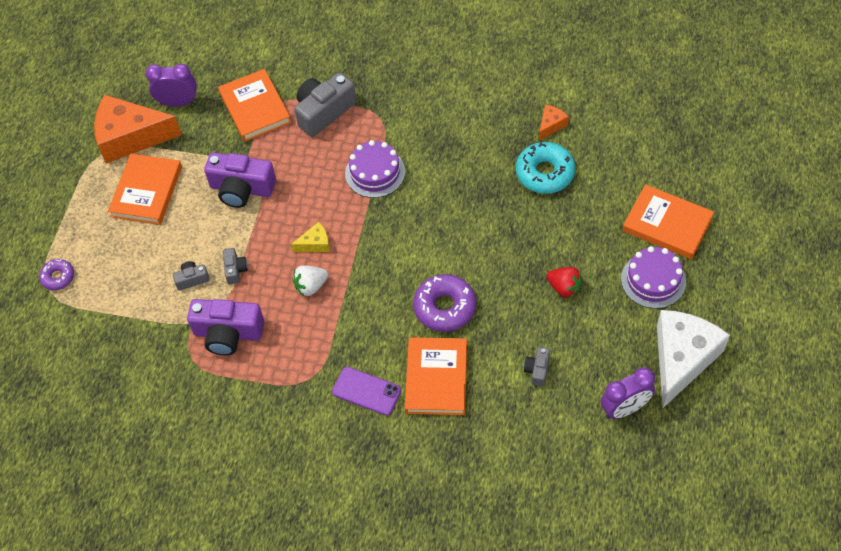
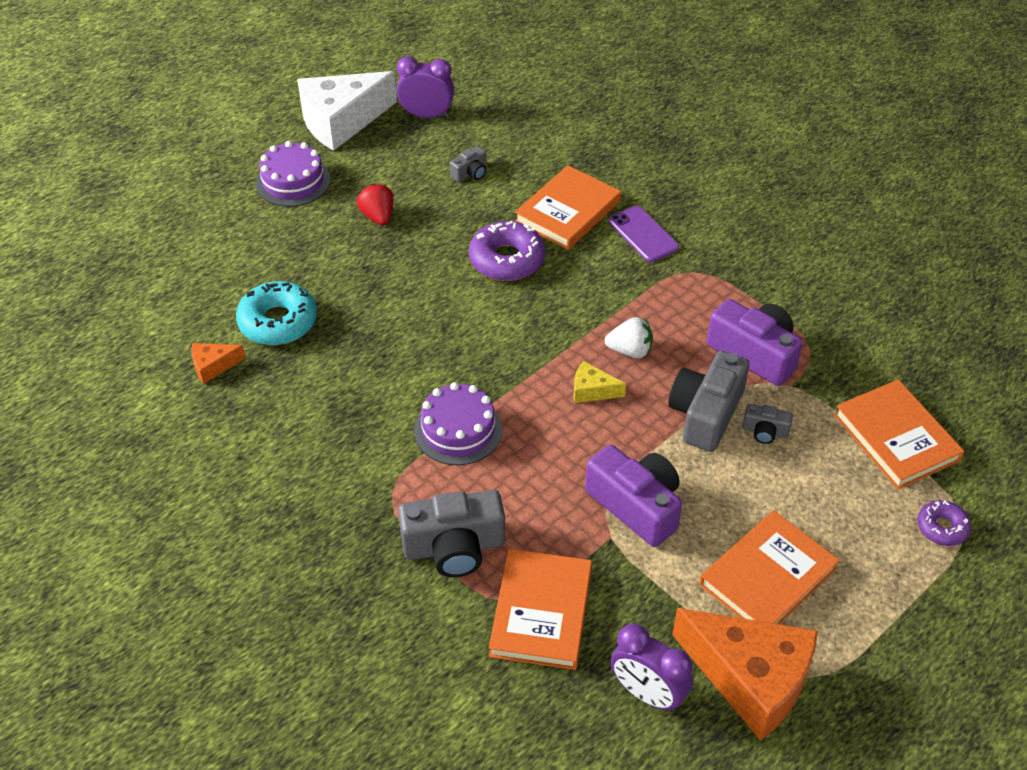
camera: 150 degrees left, 10 degrees down
(235, 270) = (705, 413): grey camera -> grey camera, size x2.05
(667, 224) = (223, 214): orange book -> orange book (896, 438)

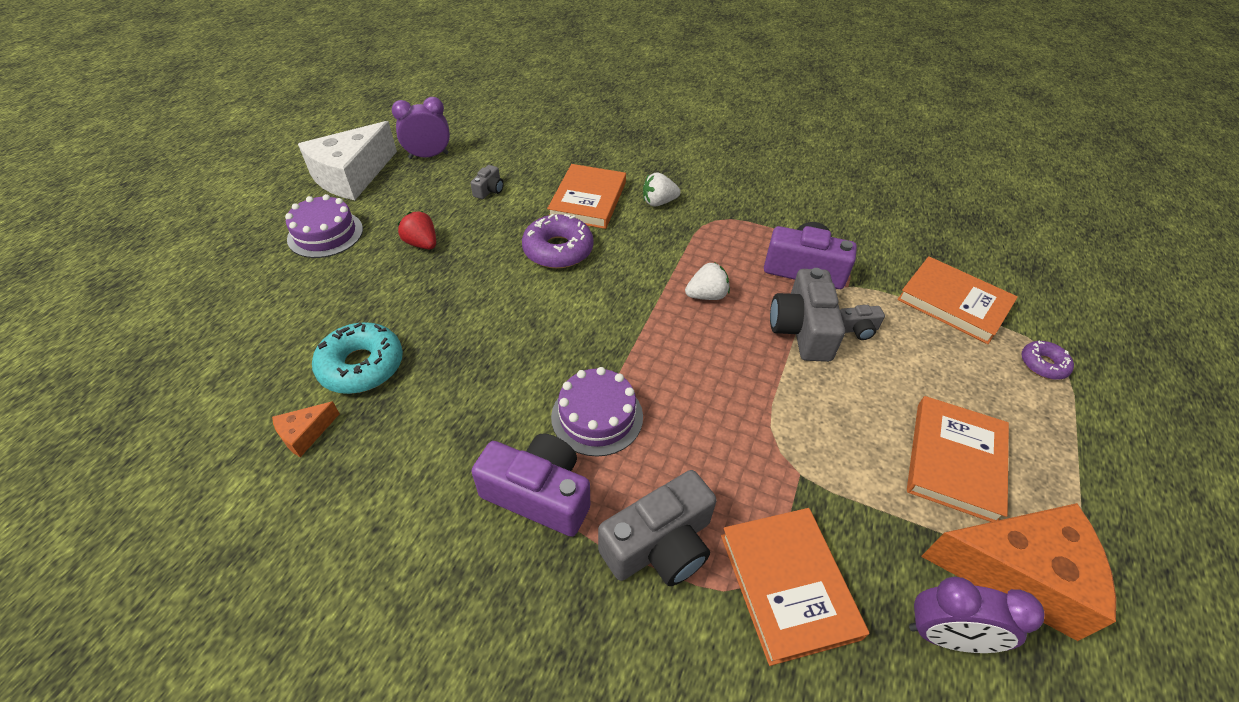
camera: 25 degrees left, 0 degrees up
(592, 390) = (696, 339): yellow cheese -> none
(636, 505) = (802, 433): purple camera -> purple camera (539, 494)
(643, 234) = (658, 202): purple phone -> white strawberry

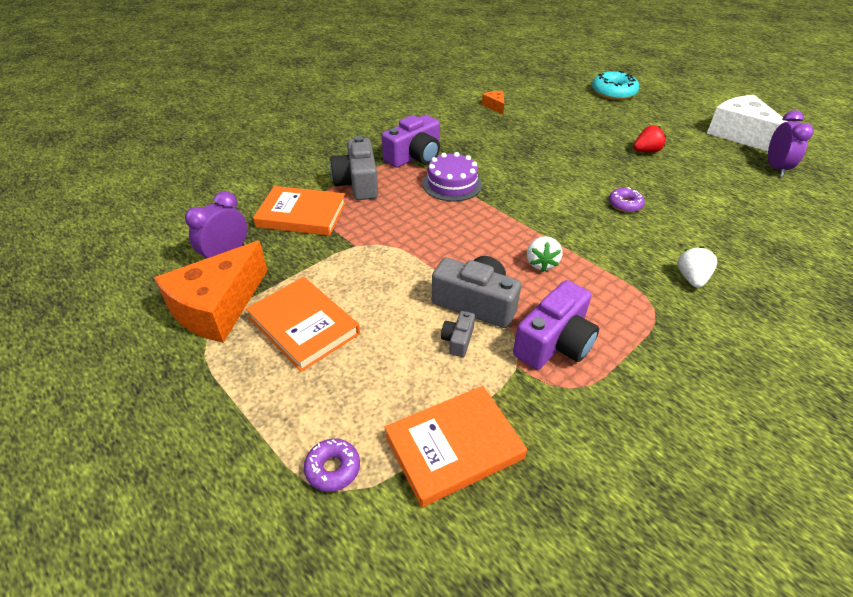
camera: 115 degrees right, 5 degrees down
(325, 234) = (664, 121): purple cake -> none
(361, 366) = (534, 122): turquoise donut -> turquoise donut (613, 92)
(489, 190) = (718, 188): grey camera -> none
(558, 250) = (625, 204): purple donut -> purple donut, size x0.57
(588, 200) = (699, 235): orange book -> none

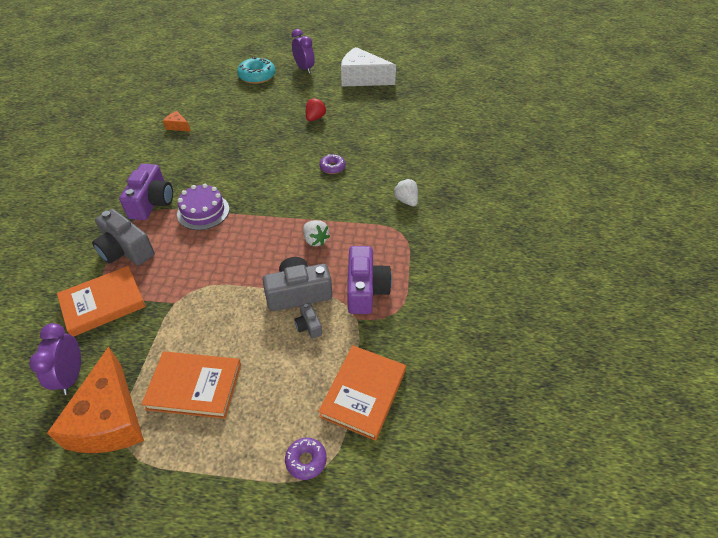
camera: 40 degrees left, 5 degrees up
(775, 168) = (397, 96): purple clock -> purple clock (304, 69)

